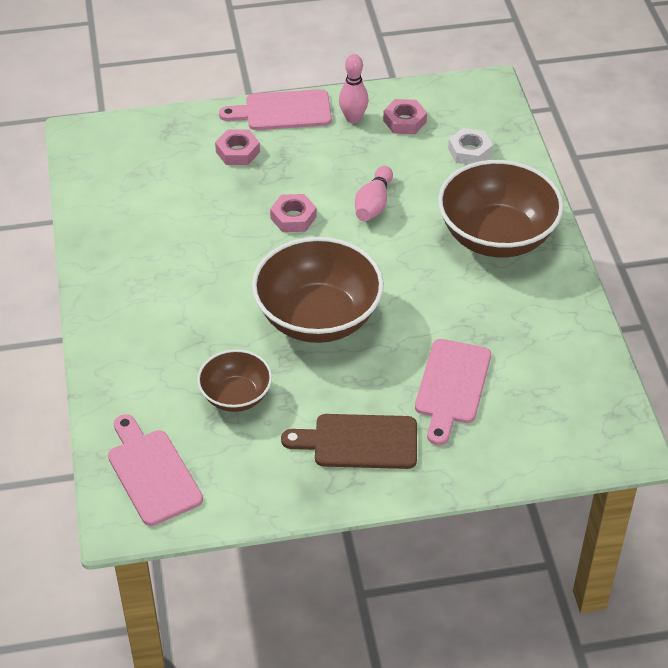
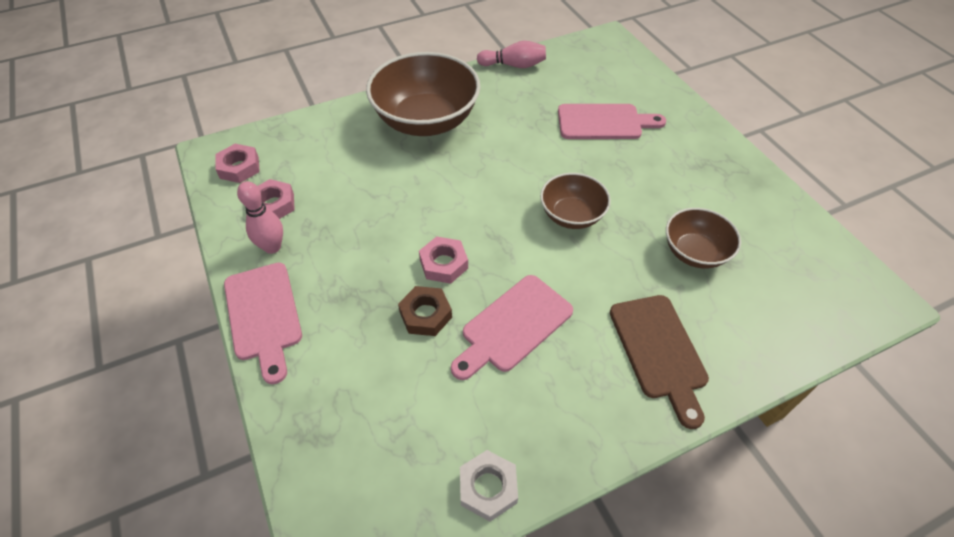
camera: 105 degrees left, 5 degrees up
(152, 473) = (818, 291): pink cutting board -> pink cutting board (513, 326)
(237, 152) = (345, 343): pink nut -> pink nut (239, 167)
(244, 198) = (425, 315): none -> brown nut
(318, 317) = (571, 215): brown bowl -> brown bowl, size x0.55
(359, 442) = (690, 163): brown cutting board -> brown cutting board (659, 351)
(373, 204) = (406, 205): pink bowling pin -> pink bowling pin (513, 65)
(469, 151) = (315, 152): white nut -> white nut (488, 488)

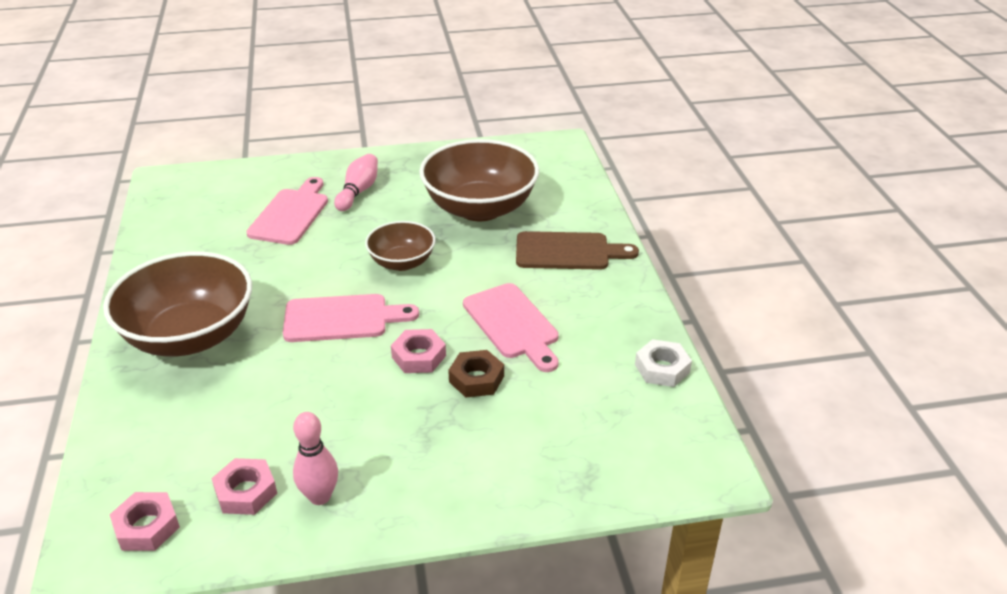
camera: 75 degrees left, 15 degrees down
(264, 315) = (422, 510): pink cutting board -> pink cutting board (342, 318)
(513, 65) = (148, 252): pink bowling pin -> pink bowling pin (358, 192)
(694, 252) = (480, 208): brown bowl -> brown bowl, size x1.82

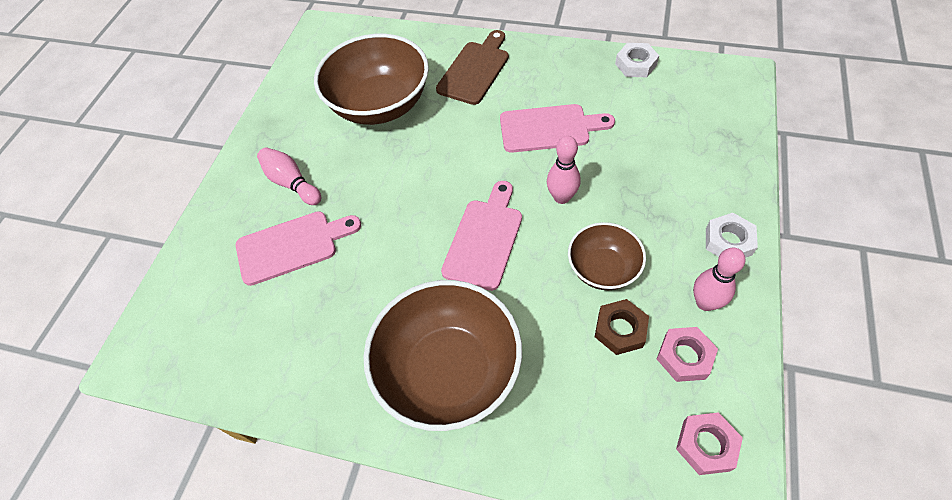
camera: 60 degrees left, 20 degrees up
(291, 214) = (292, 246): pink cutting board -> pink cutting board turned 120 degrees clockwise
(402, 262) = (426, 177): brown bowl -> brown bowl (603, 269)
(414, 502) = (728, 241): none -> white nut
(419, 356) = (561, 197): pink nut -> pink bowling pin
(476, 379) = (604, 168): brown nut -> brown nut (620, 329)

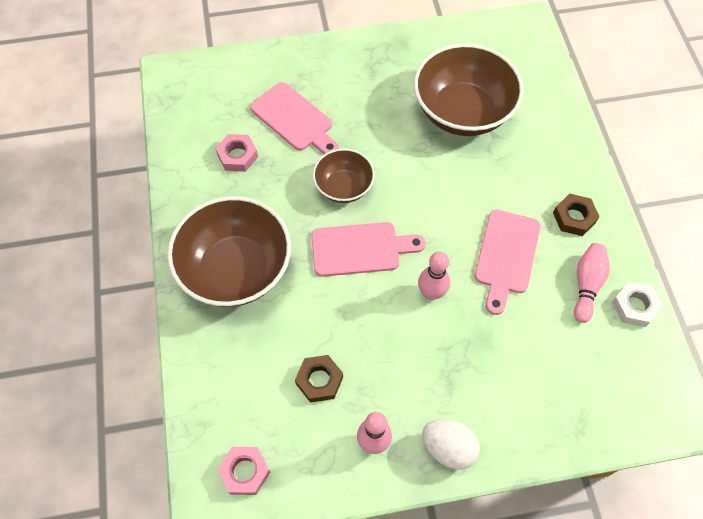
camera: 60 degrees right, 5 degrees up
(292, 183) = (350, 90): pink bowling pin -> pink bowling pin (586, 285)
(475, 70) = (546, 168): brown cutting board -> none
(534, 70) = (574, 217): none -> brown nut
(549, 128) = (506, 256): pink cutting board -> pink cutting board turned 45 degrees clockwise
(603, 269) = (371, 349): brown bowl -> brown bowl (343, 187)
(684, 357) = (314, 437): pink nut -> pink nut (237, 156)
(728, 241) = (448, 448): white nut -> white egg

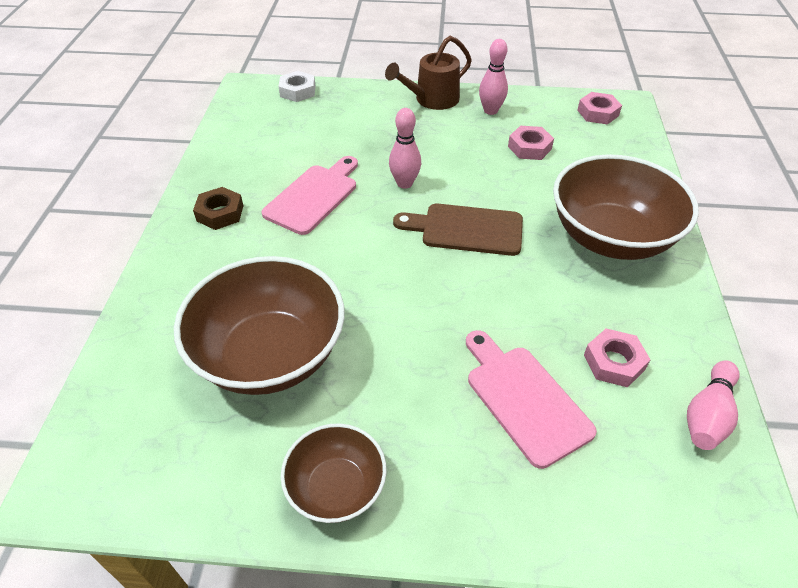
camera: 165 degrees left, 15 degrees down
(319, 380) = (529, 148): brown nut -> pink nut
(343, 187) = (470, 293): brown bowl -> brown bowl (336, 487)
(361, 249) = (466, 229): pink cutting board -> brown cutting board
(448, 448) = (432, 100): white egg -> brown watering can
(586, 285) = (252, 163): pink bowling pin -> pink bowling pin (708, 415)
(634, 306) = (222, 143): white nut -> white nut (297, 91)

